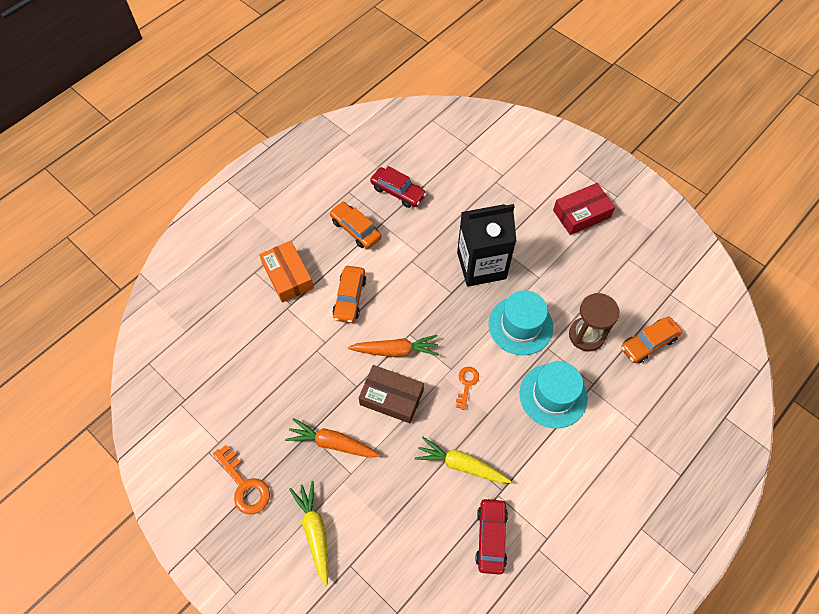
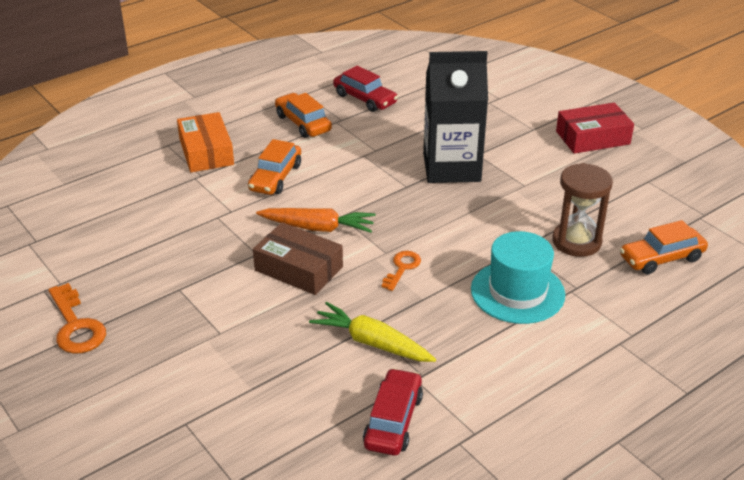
camera: 10 degrees right, 25 degrees down
(314, 531) = (150, 382): yellow carrot -> none
(332, 443) = (206, 301): orange carrot -> none
(520, 325) = (489, 224): turquoise hat -> none

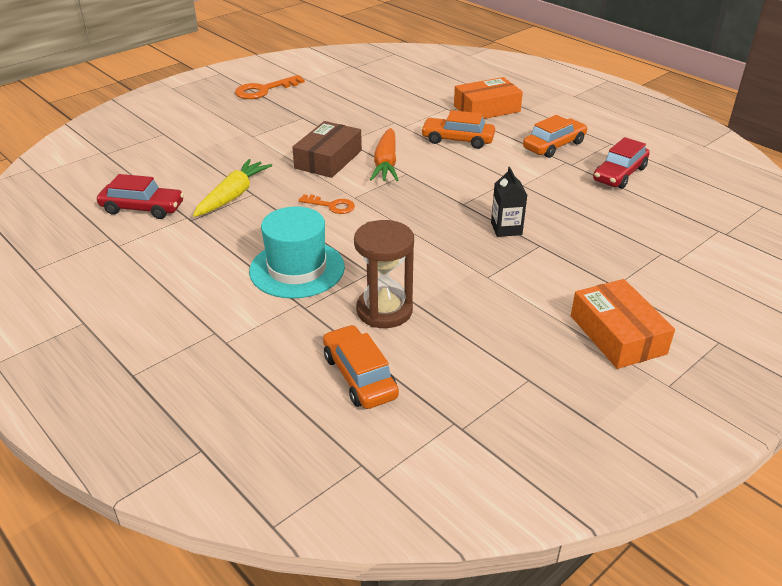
camera: 85 degrees right, 0 degrees up
(451, 167) = (506, 229): black carton -> black carton, size x0.45
(592, 137) = (617, 334): red box -> orange box

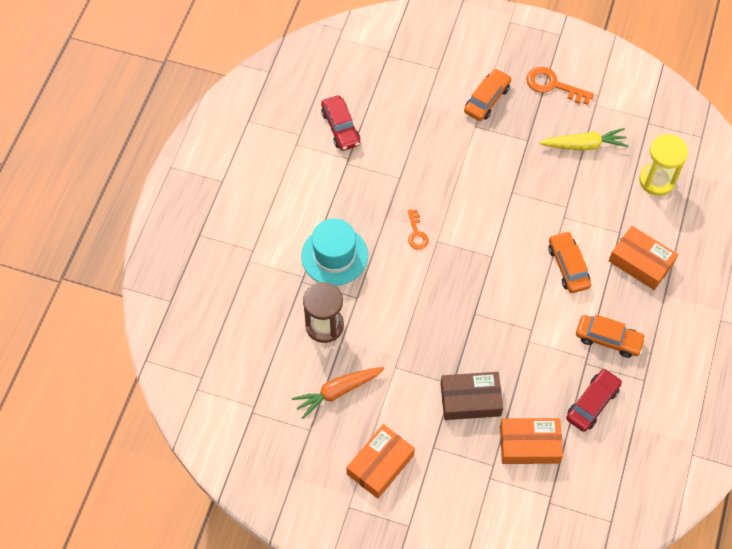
camera: 60 degrees right, 25 degrees up
(233, 195) = (389, 168): yellow carrot -> yellow carrot (584, 145)
(328, 159) = (476, 195): brown box -> brown box (470, 400)
(359, 376) = (261, 343): orange car -> orange car (487, 99)
(386, 164) = (496, 236): orange carrot -> orange carrot (337, 392)
(413, 79) = (657, 180): none -> yellow hourglass
(506, 229) = (459, 355): black carton -> none
(619, 174) = (592, 403): red car -> red car turned 120 degrees clockwise
(647, 222) = (529, 444): none -> orange box

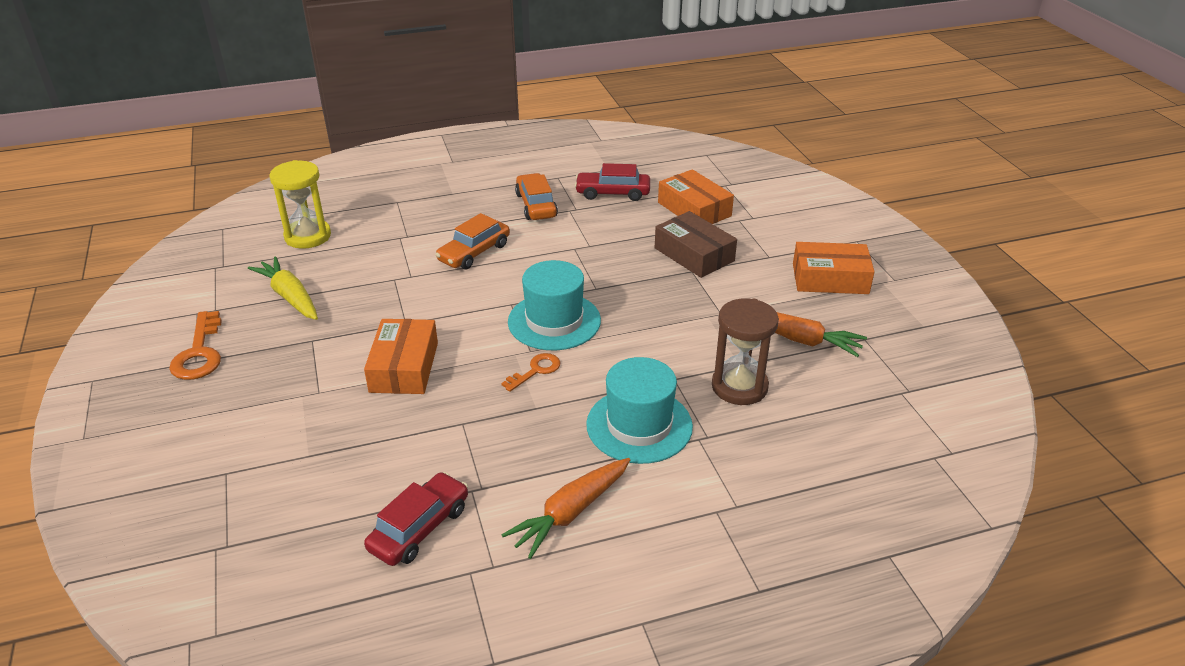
camera: 125 degrees left, 25 degrees down
(301, 190) = (570, 513): none -> orange carrot
(456, 269) = (554, 321): none -> turquoise hat
(487, 99) = (261, 400): orange car -> none
(640, 262) = (427, 215): orange box -> orange box (404, 367)

